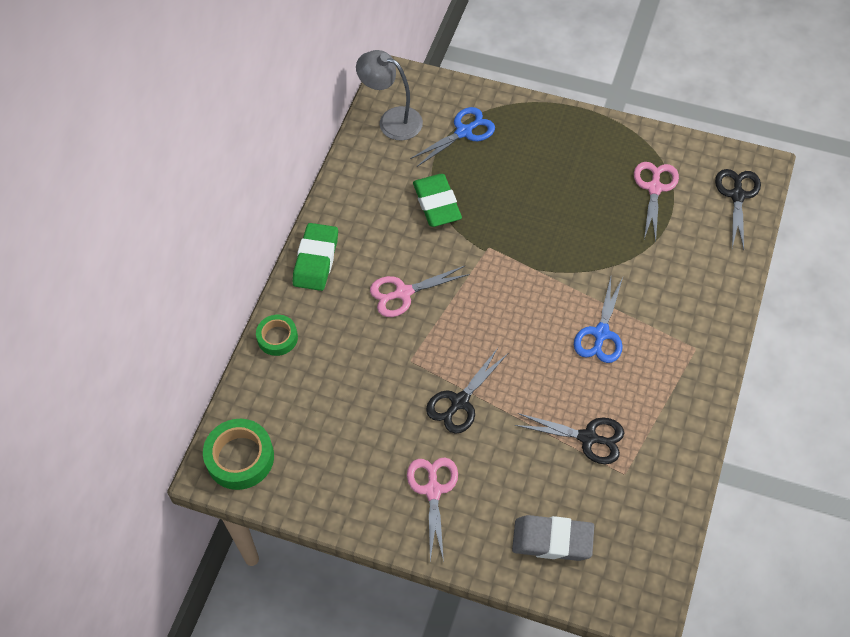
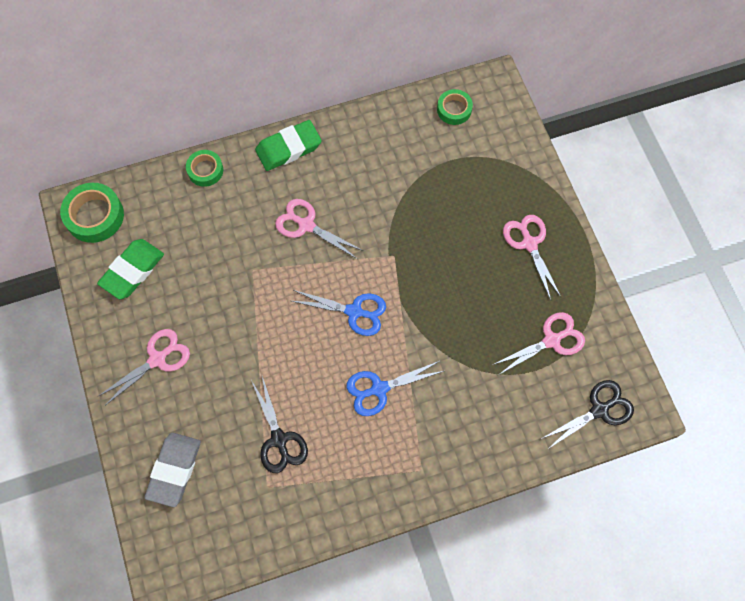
camera: 50 degrees right, 10 degrees up
(392, 120) = (454, 109): grey lamp -> green tape
(437, 203) = (404, 193): green eraser -> green eraser (132, 271)
(459, 402) = (243, 327): black scissors -> none
(464, 132) = (486, 165): blue scissors -> blue scissors (354, 312)
(552, 540) = (174, 470): grey eraser -> grey eraser turned 45 degrees clockwise
(559, 148) = (529, 243): none -> pink scissors

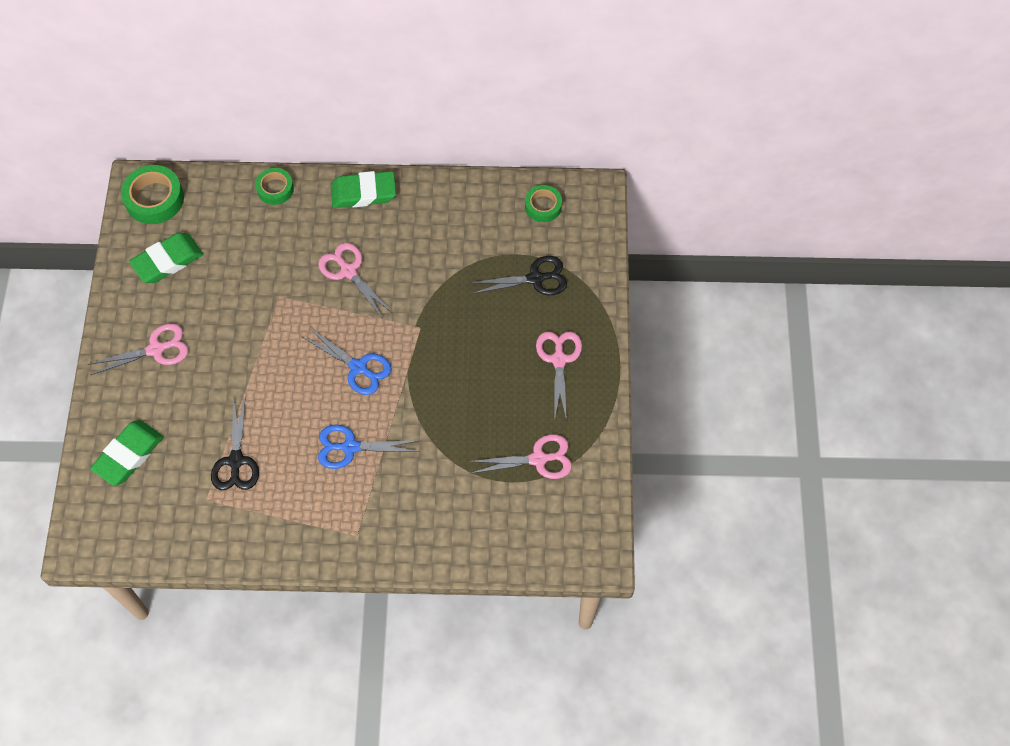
camera: 20 degrees right, 5 degrees down
(174, 470) = (129, 455): grey eraser -> green eraser
(599, 410) = (555, 541): black scissors -> black scissors (535, 278)

